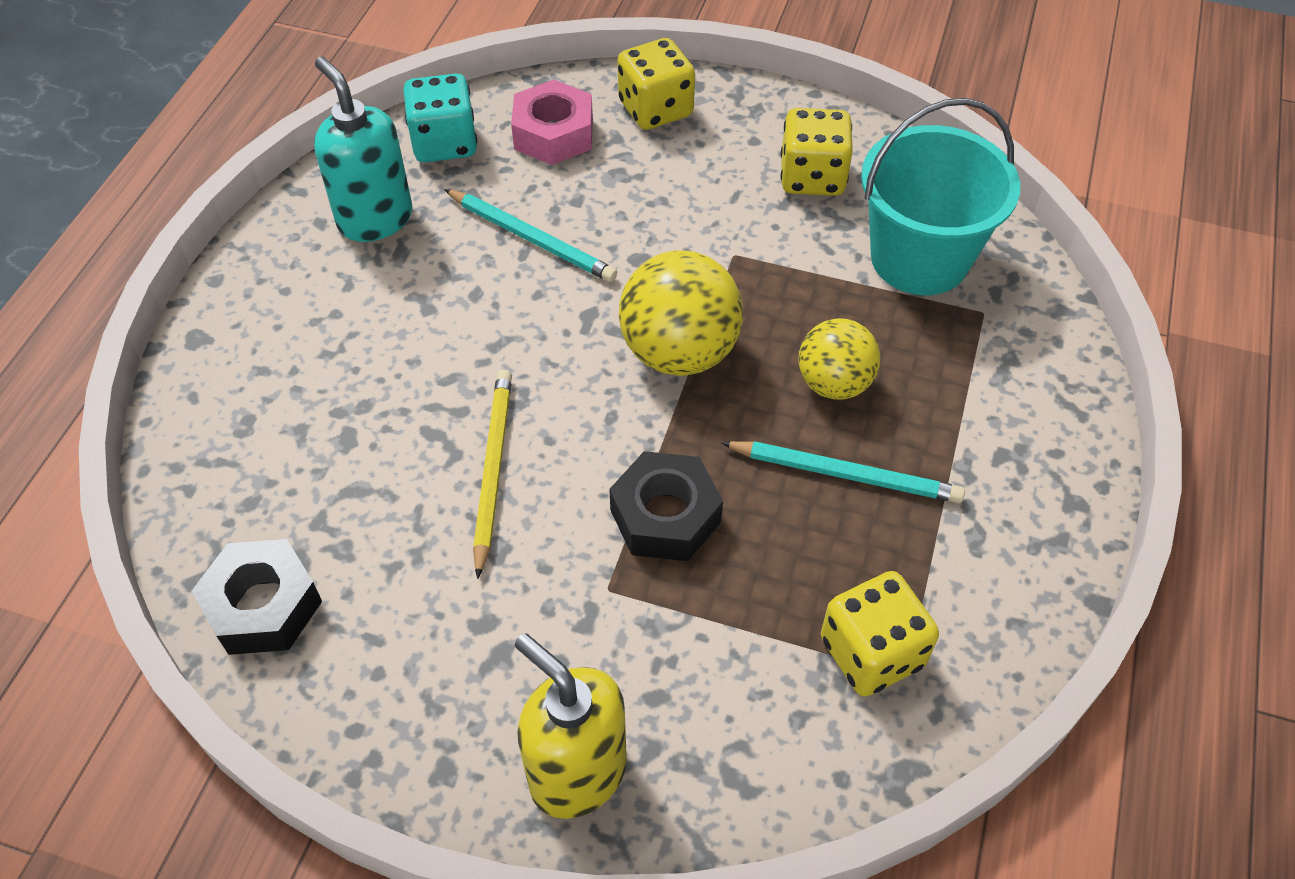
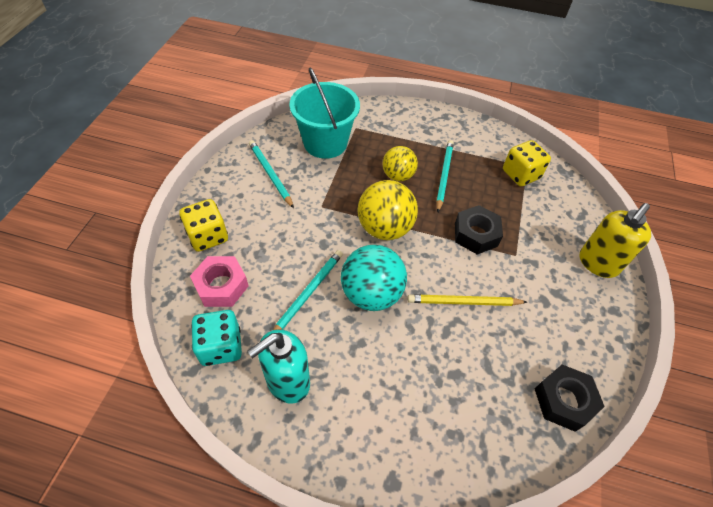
camera: 95 degrees left, 0 degrees up
(523, 325) = (371, 294): none -> turquoise ball
(812, 177) = (270, 174): yellow dice -> turquoise pencil

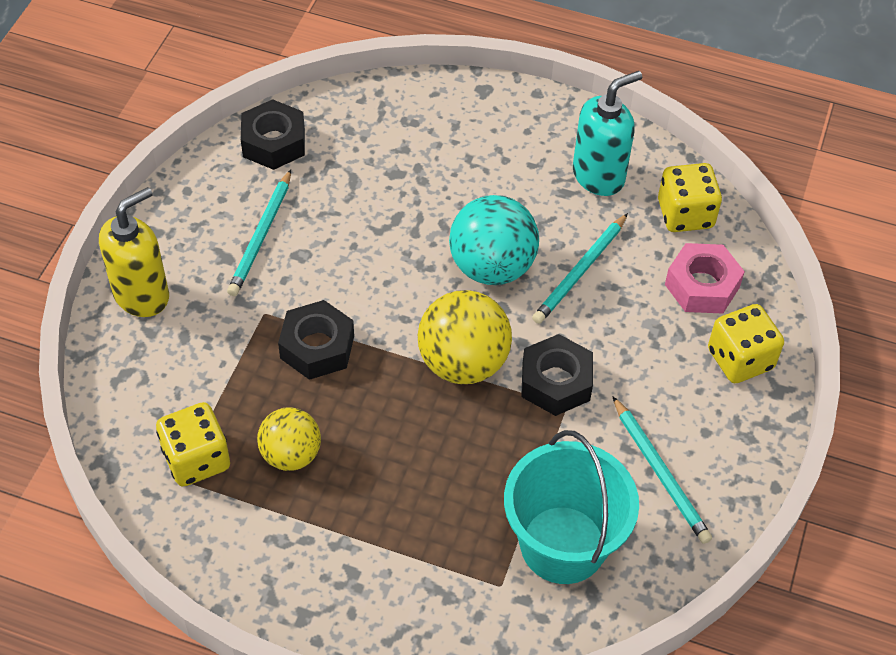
camera: 175 degrees left, 0 degrees up
(221, 346) = (685, 214): turquoise dice -> yellow dice
(327, 219) = (556, 382): none -> black nut
(398, 176) = (428, 463): yellow ball -> yellow ball (291, 454)
(444, 176) = (343, 461): turquoise pencil -> turquoise pencil (261, 236)
(464, 302) = (364, 251): yellow pencil -> none

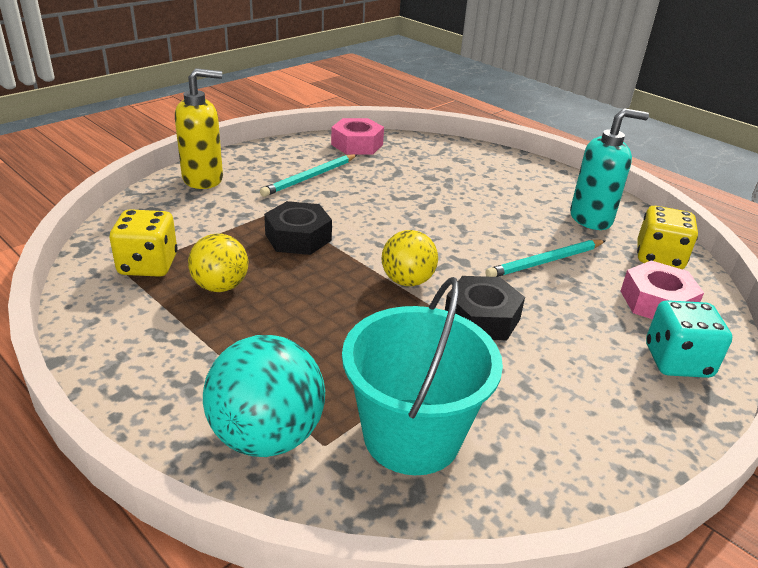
camera: 25 degrees right, 20 degrees down
(274, 142) = (357, 144): black nut -> pink nut
(463, 363) = (407, 281): yellow ball -> yellow ball, size x0.65
(492, 267) = (471, 238): turquoise ball -> turquoise ball (267, 436)
(660, 473) = (551, 416): turquoise pencil -> none
(740, 359) = (677, 361): yellow dice -> turquoise dice

